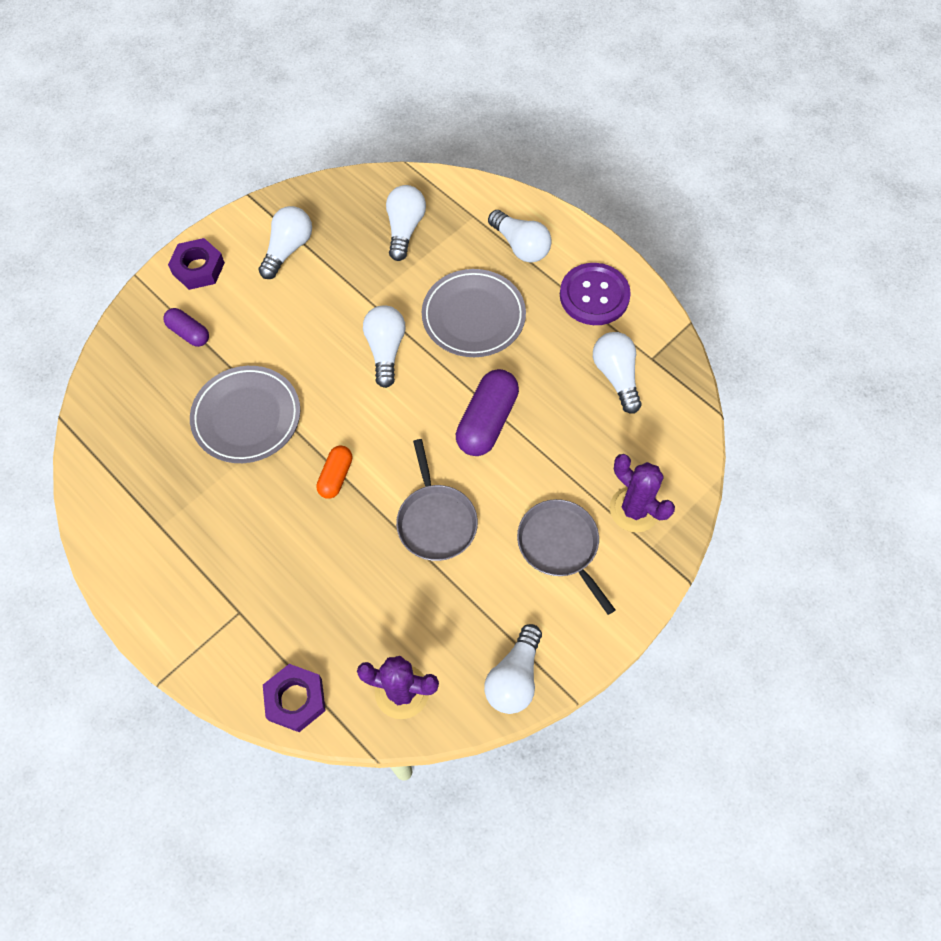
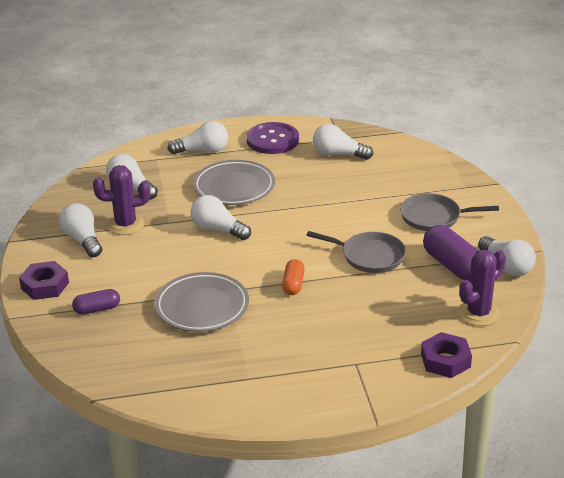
camera: 55 degrees left, 30 degrees down
(336, 476) = (293, 284): orange capsule -> orange capsule turned 45 degrees clockwise
(487, 421) = (318, 211): purple capsule -> purple capsule (452, 266)
(634, 509) = (435, 183): purple cactus -> purple cactus (125, 225)

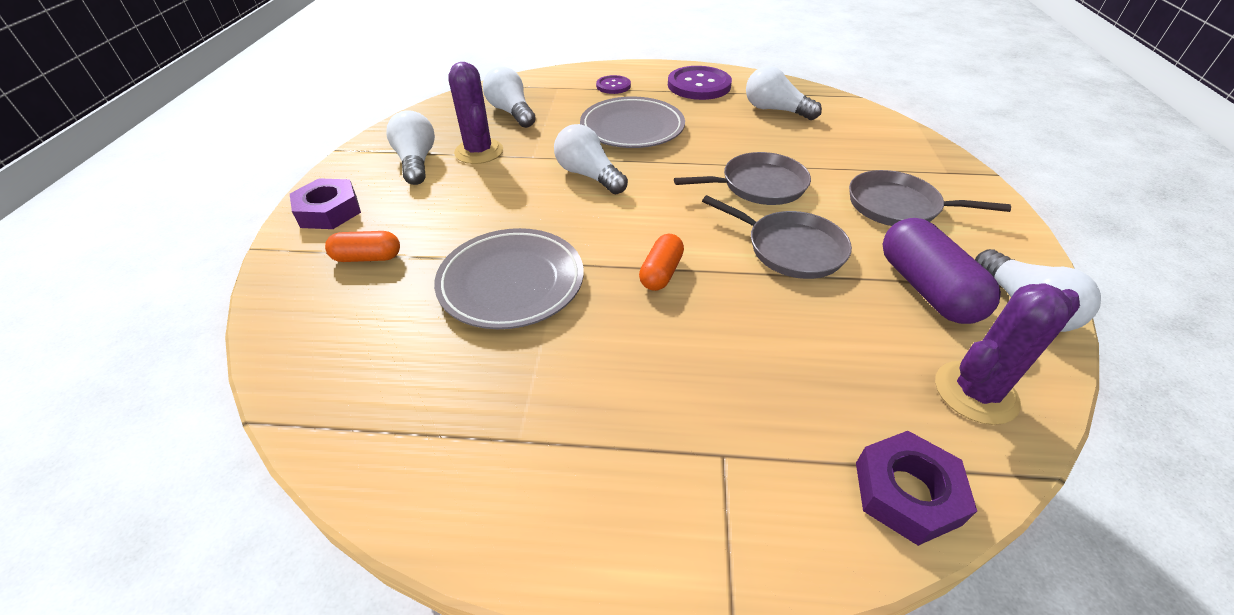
camera: 15 degrees right, 10 degrees up
(97, 309) = (367, 257): purple capsule -> orange capsule
(125, 225) = (479, 152): purple cactus -> purple cactus turned 60 degrees clockwise
(202, 151) = (613, 86): white light bulb -> purple button
(340, 217) = (759, 185): none -> grey pan

